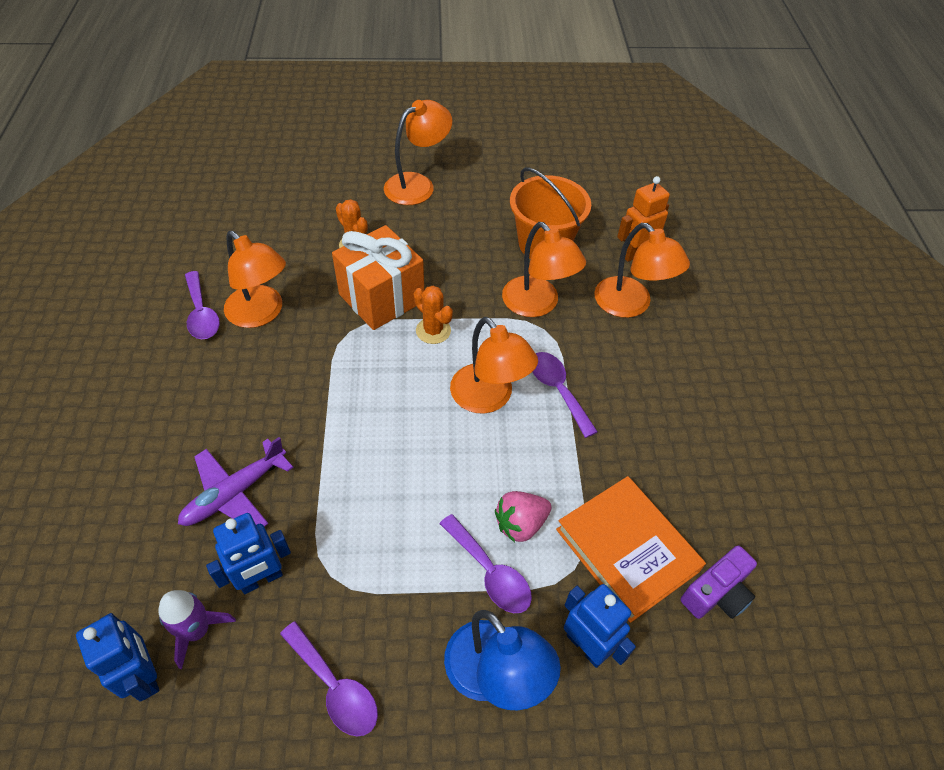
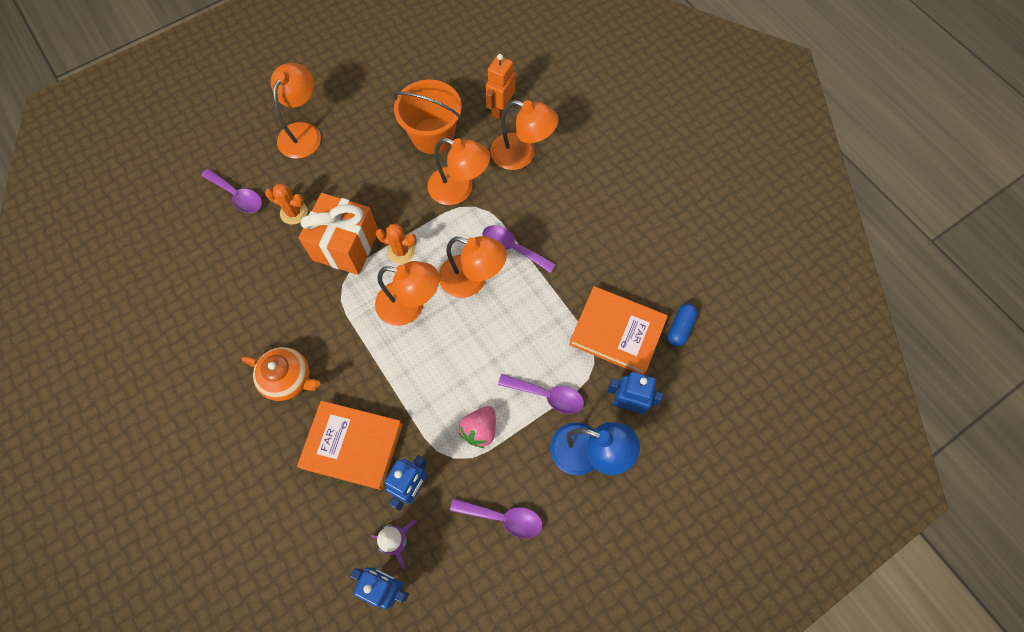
camera: 30 degrees left, 15 degrees up
(202, 314) = (221, 334): purple spoon -> purple spoon (238, 196)
(227, 389) = (288, 379): none -> orange teapot
(235, 493) = (352, 446): purple plane -> orange book
(261, 314) = (266, 308): orange lamp -> orange lamp (410, 305)
(520, 524) = (546, 354): pink strawberry -> pink strawberry (480, 430)
(716, 593) = (680, 328): purple camera -> blue capsule

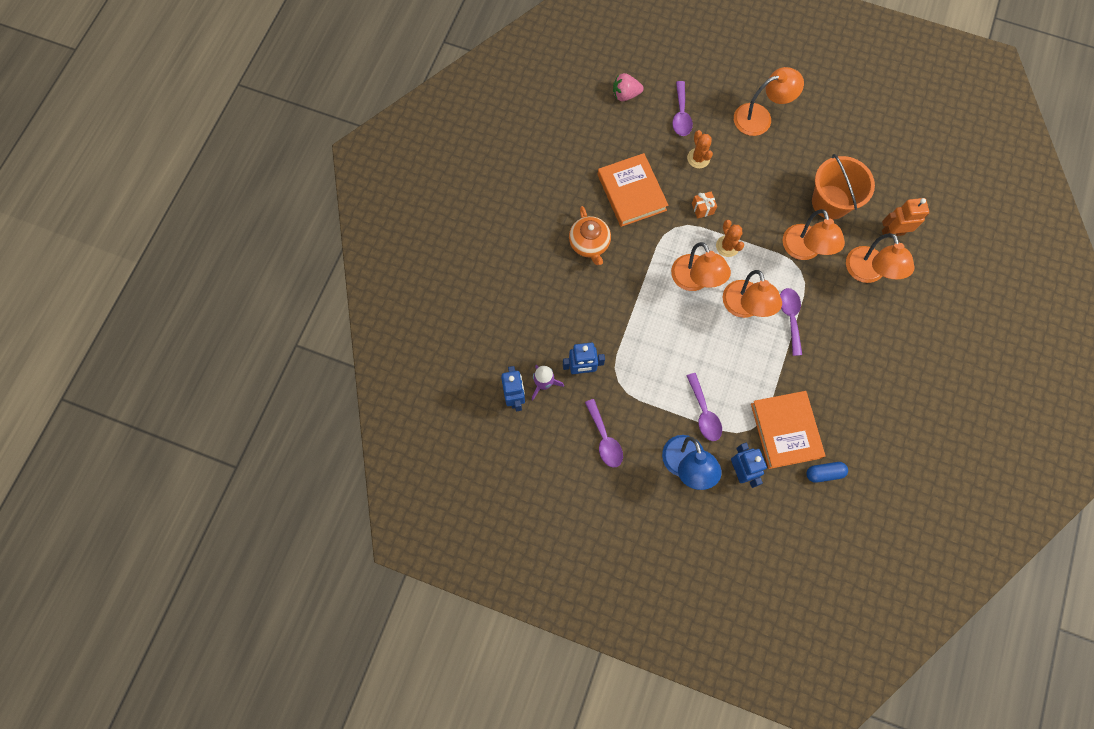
camera: 55 degrees right, 5 degrees up
(346, 245) = (702, 208): orange gift -> orange gift, size x0.41
(352, 446) = (579, 314): orange book -> orange book (631, 192)
(480, 430) = (648, 385): pink strawberry -> pink strawberry (625, 95)

